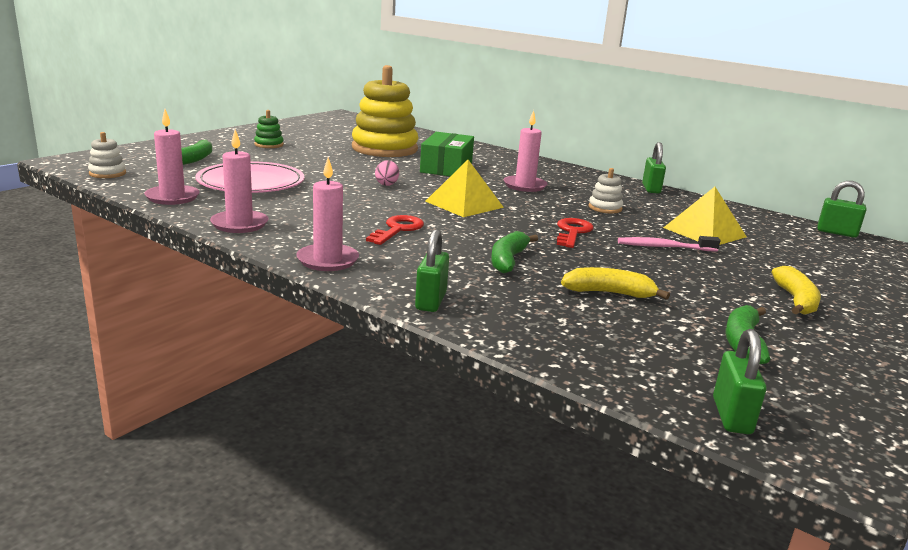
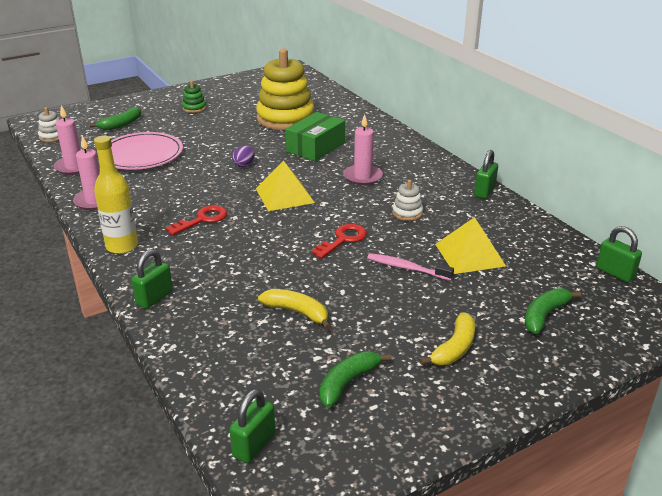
camera: 25 degrees right, 10 degrees up
(327, 260) = (122, 246): pink candle -> yellow bottle
(387, 184) = (244, 165): pink egg -> purple egg
(508, 260) = (254, 265): green banana -> green banana (544, 315)

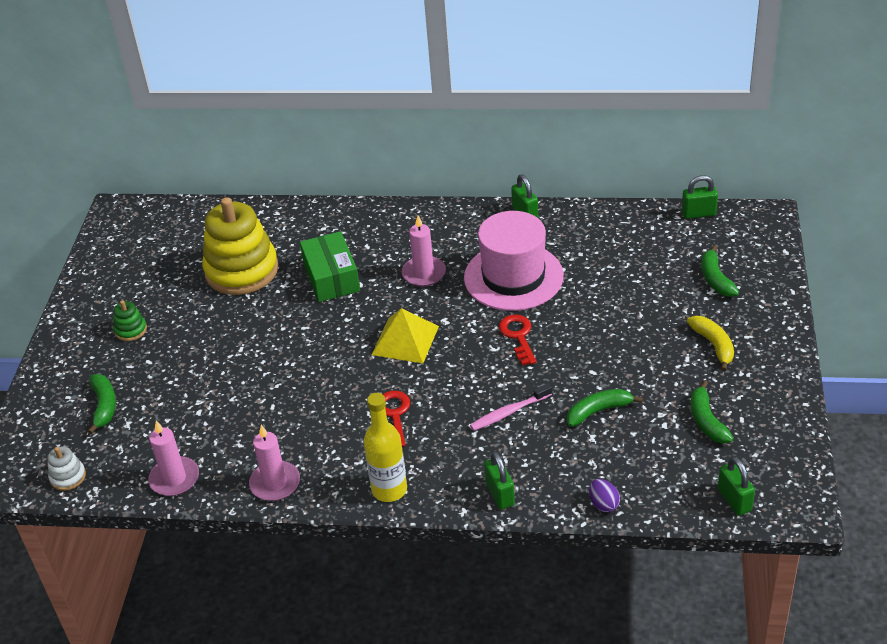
camera: 50 degrees left, 10 degrees up
(142, 154) = (204, 413): pink plate -> none
(244, 165) = (314, 343): purple egg -> purple egg (604, 504)
(297, 312) = (598, 411): yellow banana -> green banana
(406, 268) = (594, 319): pink toothbrush -> pink toothbrush (509, 412)
(407, 213) = (513, 277): white stacking toy -> pink hat
(469, 255) = (608, 274): yellow pyramid -> none

